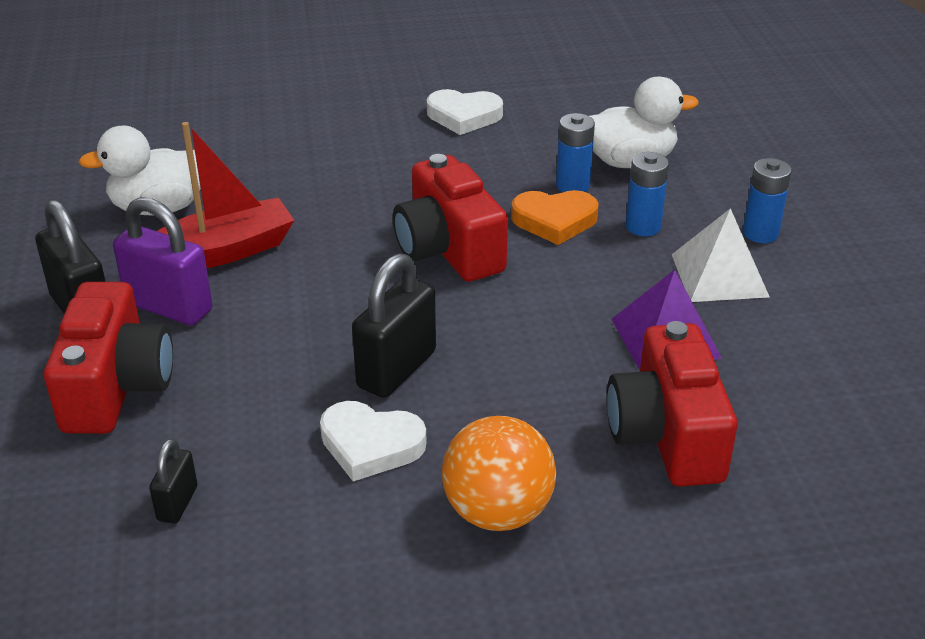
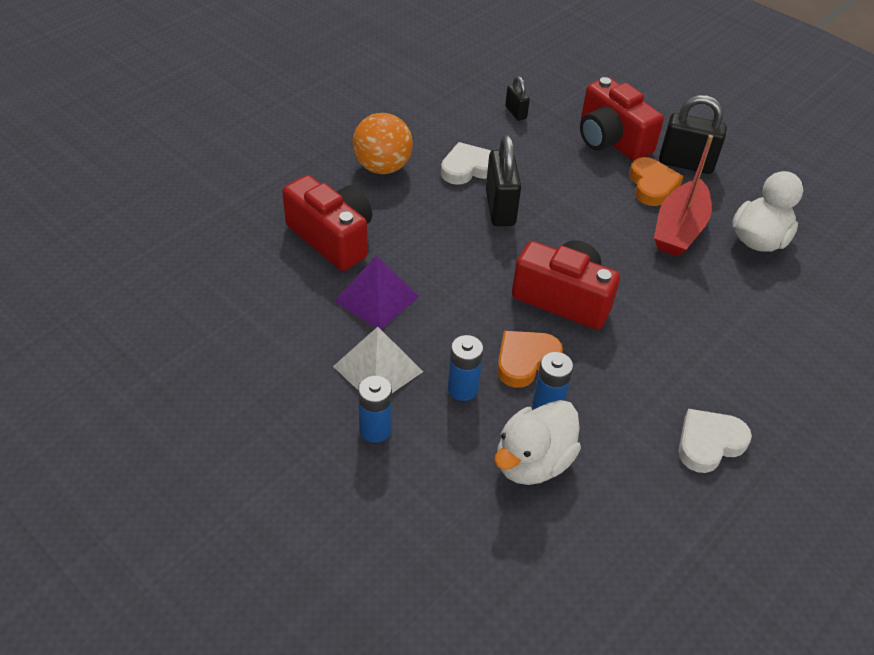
camera: 140 degrees right, 10 degrees up
(169, 307) = (652, 185): purple padlock -> orange heart

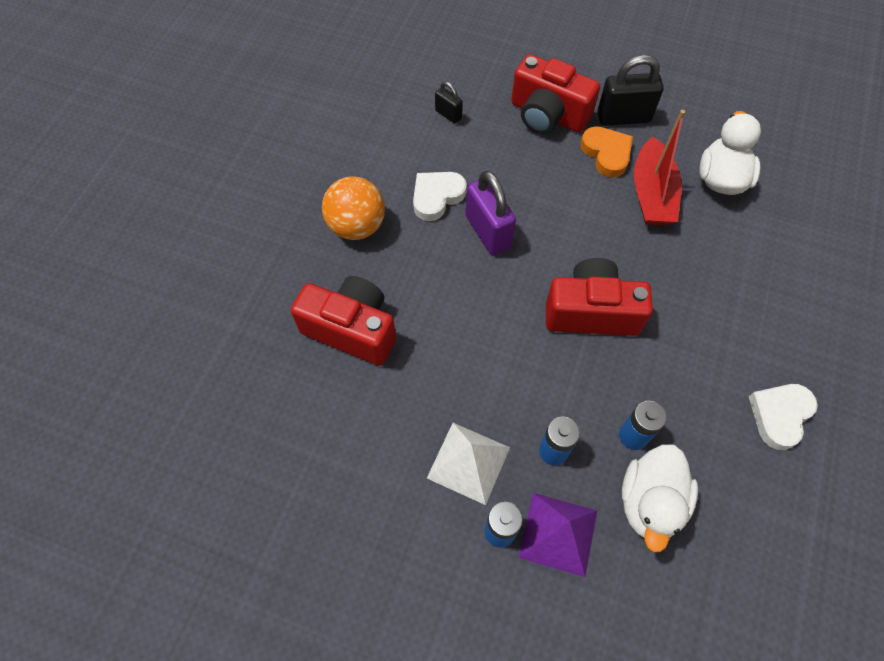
camera: 20 degrees left, 15 degrees up
(376, 298) = (428, 383): purple pyramid -> purple pyramid (558, 534)
(500, 208) = (488, 232): black padlock -> purple padlock
(525, 360) = (591, 395): orange heart -> none

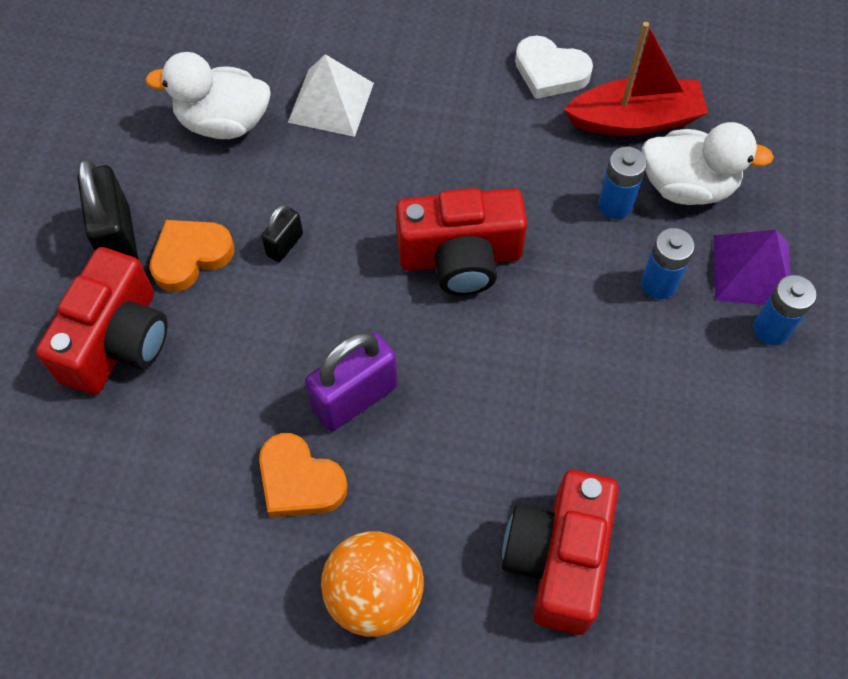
camera: 100 degrees left, 0 degrees up
(437, 197) = (299, 481): white heart -> orange heart
(448, 114) = (124, 492): black padlock -> black padlock (285, 245)
(468, 462) = (702, 374): white pyramid -> white pyramid (331, 102)
(591, 312) = (460, 258): red camera -> red camera turned 90 degrees counterclockwise
(651, 194) = (259, 199): red boat -> red boat (635, 120)

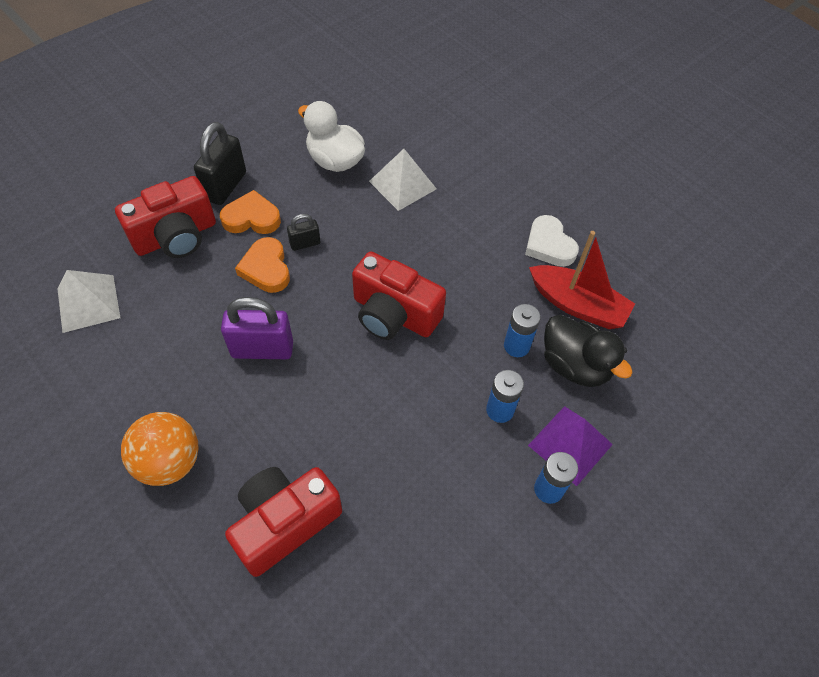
camera: 35 degrees right, 5 degrees down
(89, 495) = (88, 303): none -> white pyramid
(299, 481) = (192, 372): orange heart -> orange heart (266, 268)
(687, 186) = (575, 365): white duck -> black duck

